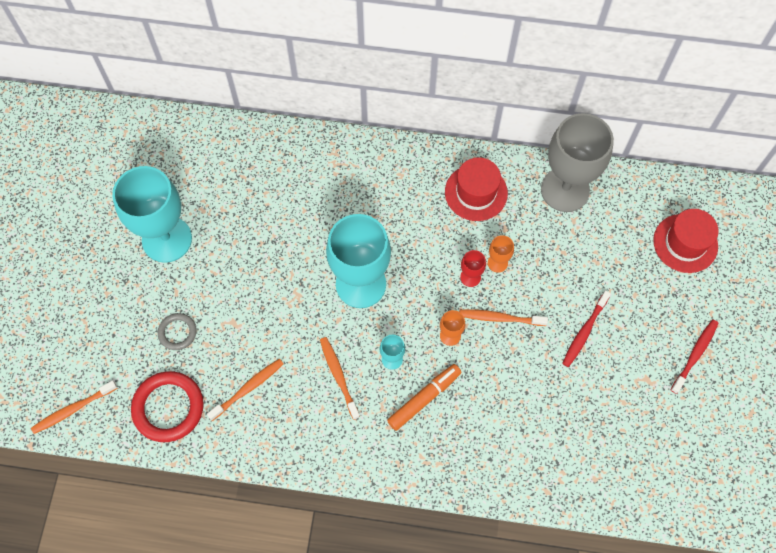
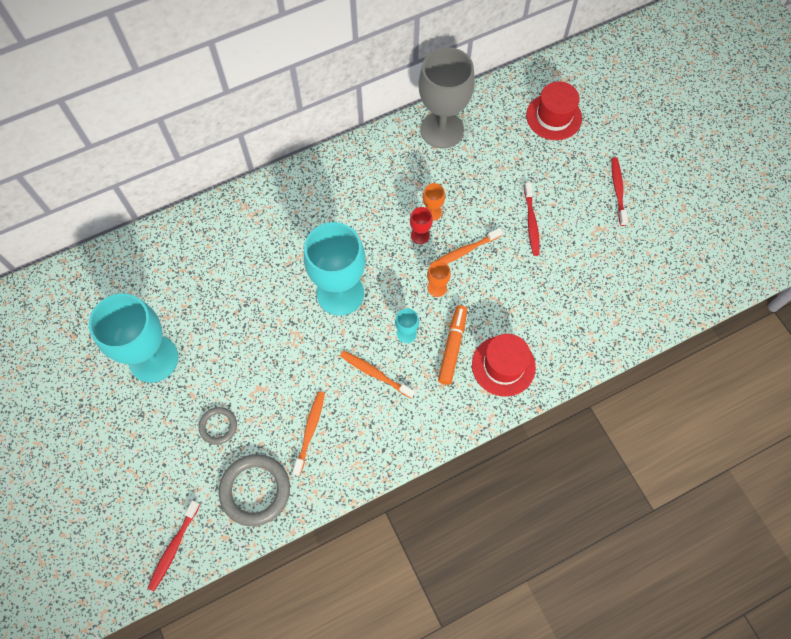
camera: 35 degrees left, 0 degrees up
(73, 409) = (173, 547): orange toothbrush -> red toothbrush
(168, 408) = (255, 490): red ring -> grey ring
(476, 192) = (378, 171): red hat -> red hat (503, 366)

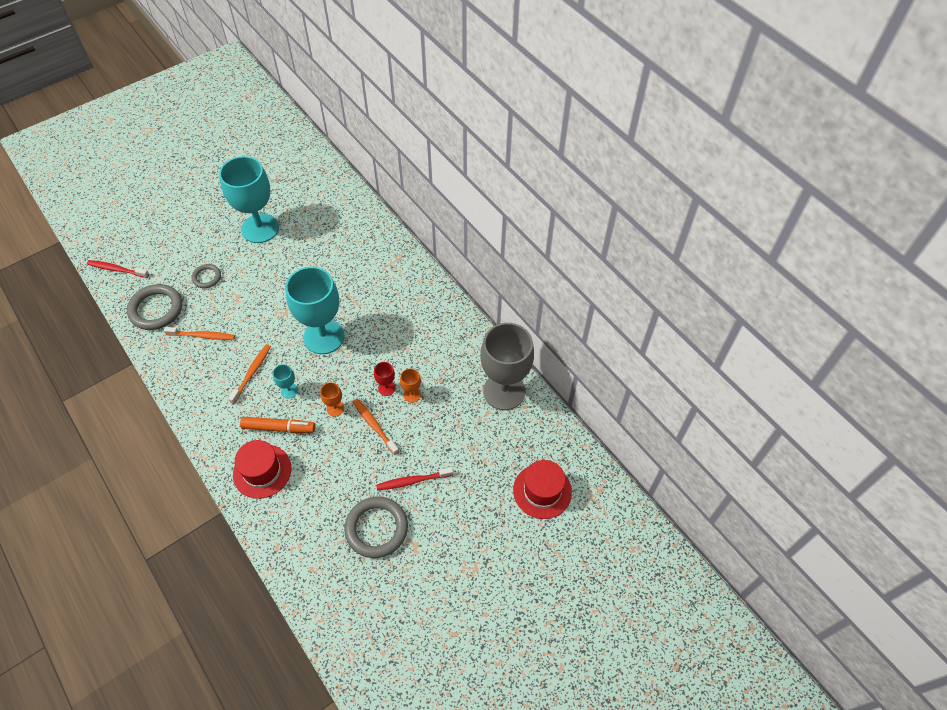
camera: 80 degrees right, 10 degrees down
(578, 260) = (376, 528): none -> grey ring
(618, 190) = (463, 562): red toothbrush -> none

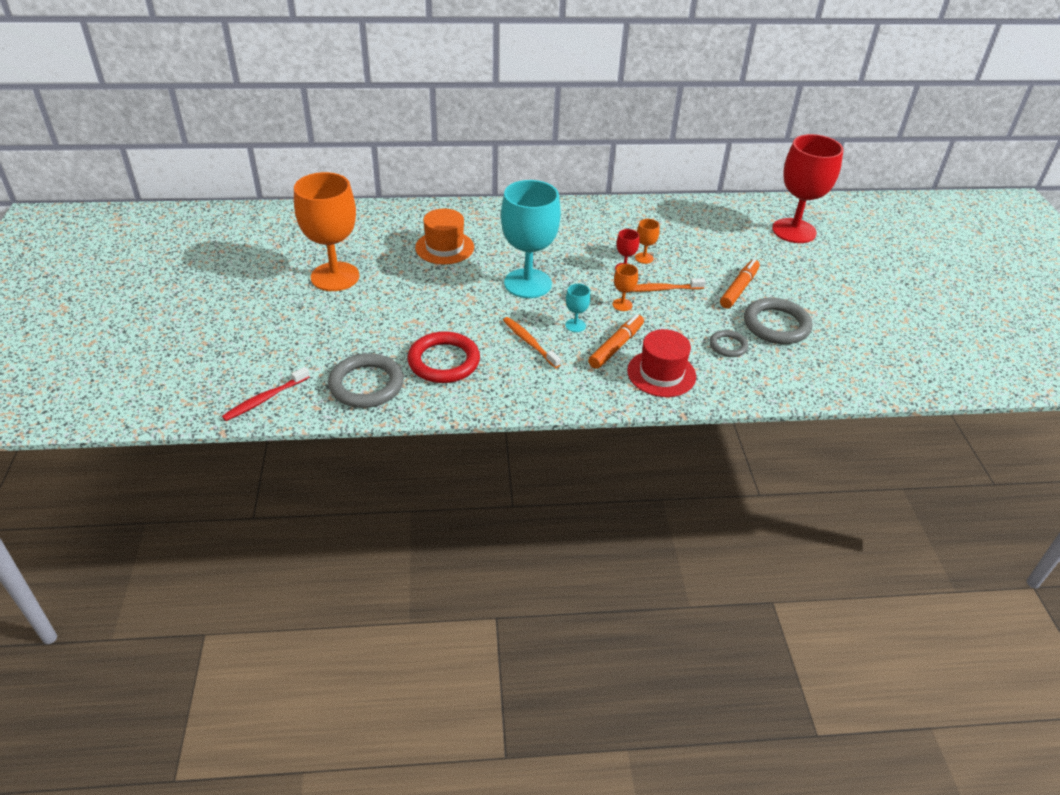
camera: 60 degrees left, 15 degrees down
(202, 336) = (444, 361): orange toothbrush -> red ring
(207, 277) = (362, 333): grey ring -> grey ring (728, 346)
(260, 228) = (335, 277): turquoise goblet -> orange goblet
(336, 265) = (444, 247): none -> orange hat
(413, 481) = (739, 289): red toothbrush -> orange marker
(504, 391) = (680, 213): grey goblet -> none
(542, 491) = (794, 231): red hat -> red goblet

